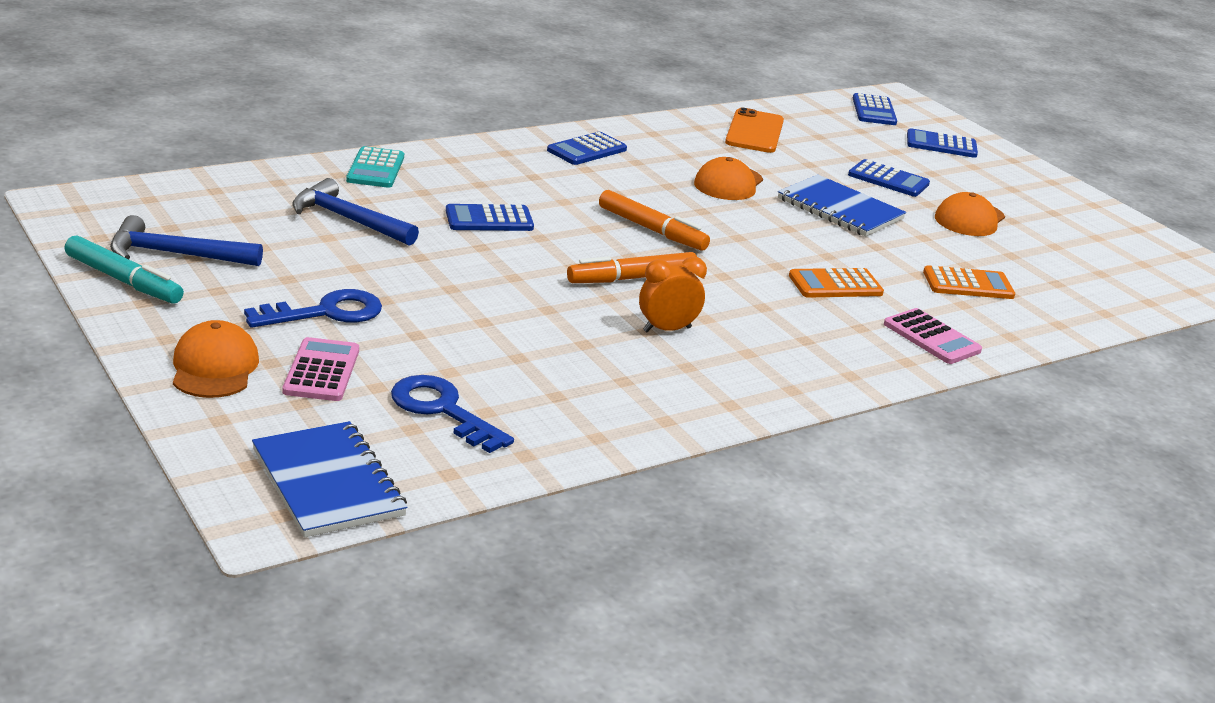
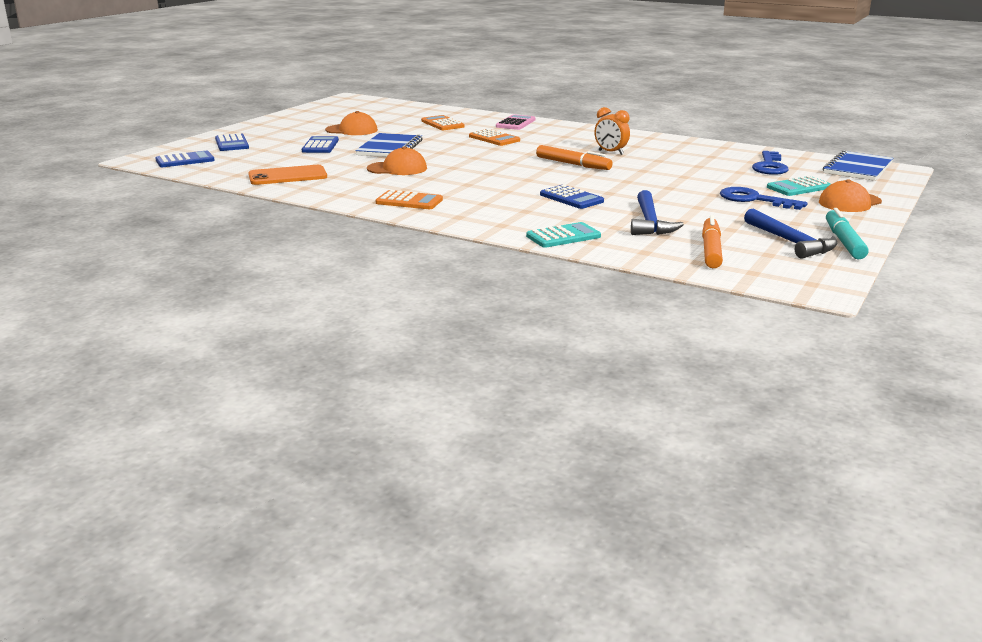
camera: 115 degrees left, 5 degrees down
(321, 371) = (799, 187): pink calculator -> turquoise calculator
(587, 150) = (409, 201): blue calculator -> orange calculator
(652, 230) = (504, 170): orange marker -> orange marker (711, 250)

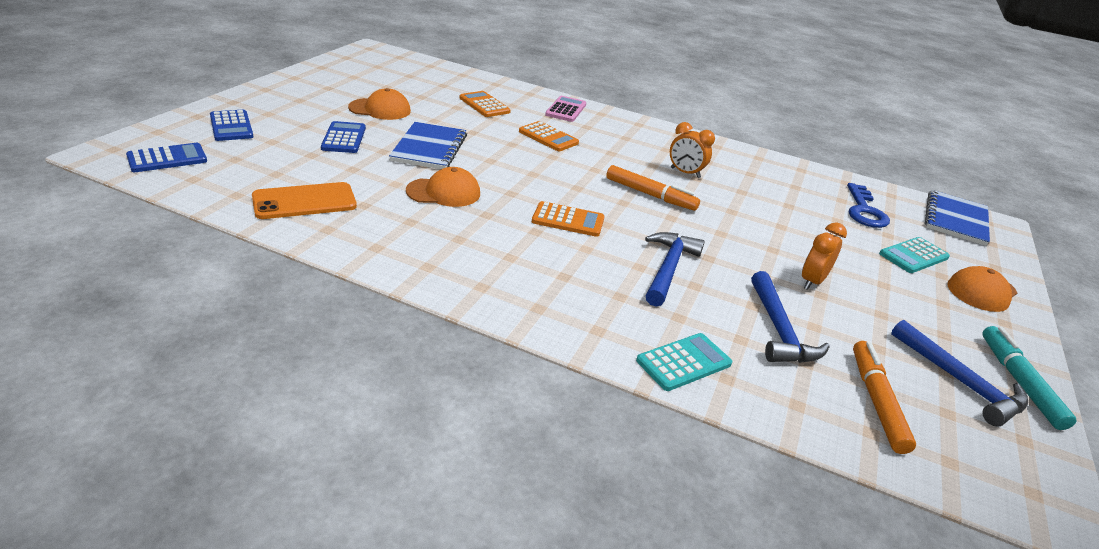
camera: 10 degrees left, 10 degrees up
(409, 201) = (468, 268): orange calculator -> orange calculator (568, 220)
(571, 198) = (668, 269): blue calculator -> blue hammer
(694, 201) = (812, 281): none -> orange clock
(754, 199) = (877, 280): blue key -> none

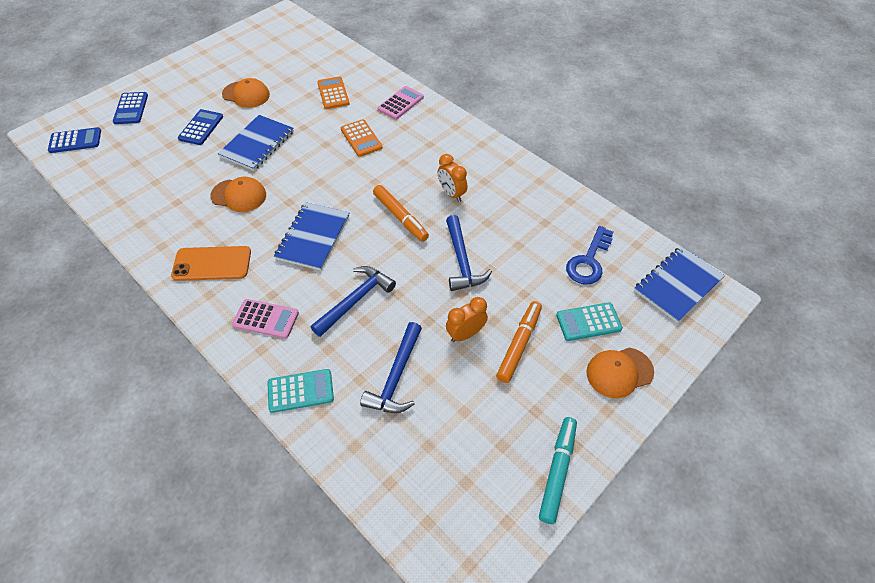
camera: 25 degrees right, 20 degrees up
(304, 201) = (139, 194): orange phone -> orange phone (212, 264)
(568, 220) = (313, 237): orange calculator -> blue notebook
(577, 300) = (266, 319): none -> pink calculator
(876, 401) = (417, 458): orange marker -> orange marker (519, 344)
(960, 382) = (504, 458): blue hammer -> blue hammer (462, 261)

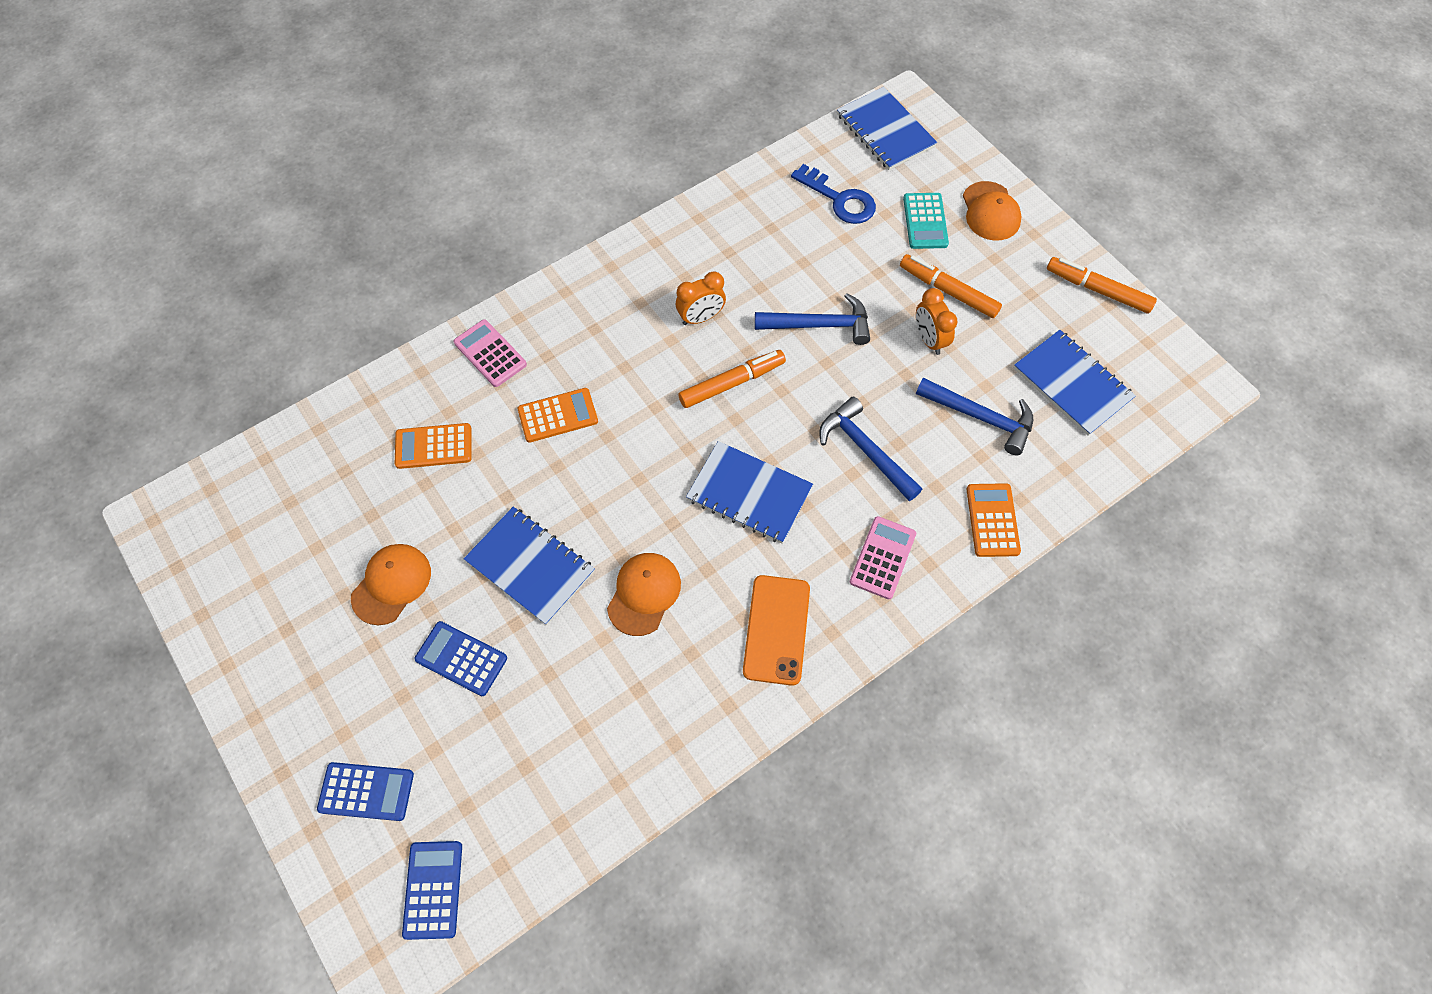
camera: 80 degrees left, 10 degrees up
(300, 391) = (992, 520): turquoise calculator -> orange calculator
(443, 450) = (1072, 384): none -> blue notebook
(557, 471) = (1097, 290): turquoise marker -> orange marker

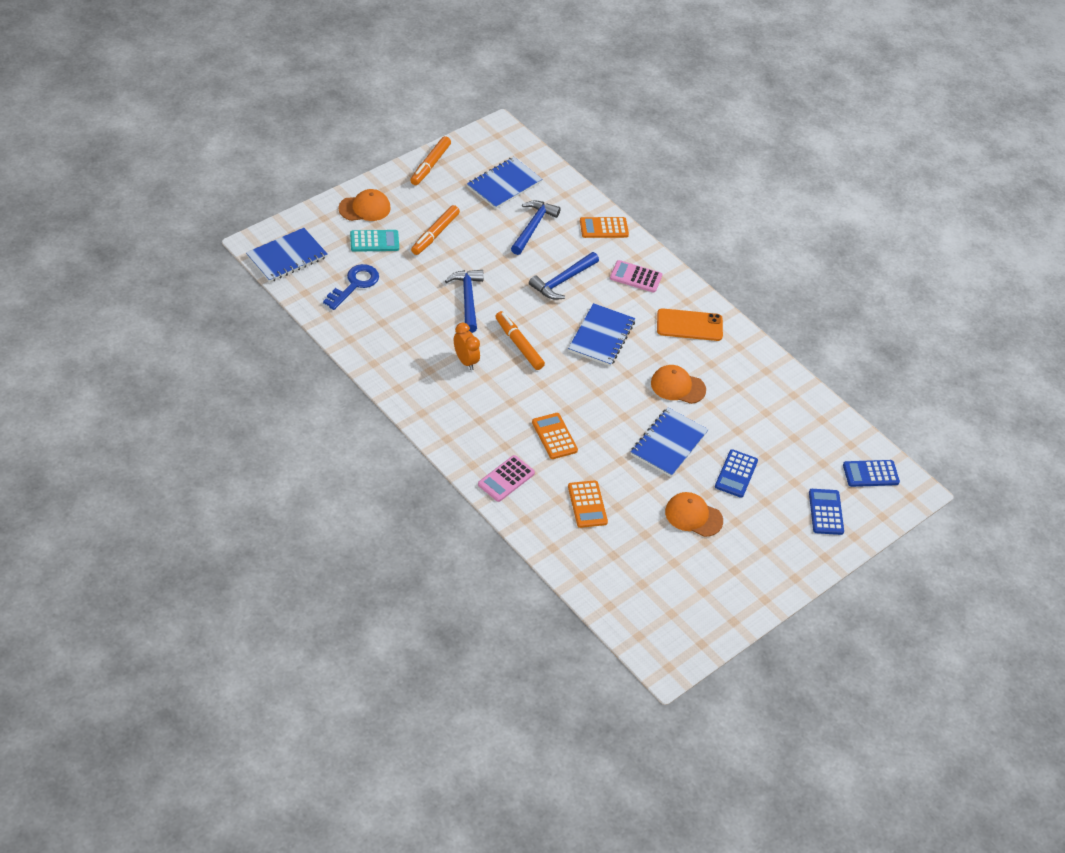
camera: 100 degrees left, 15 degrees down
(929, 340) = (475, 246): orange clock -> none

